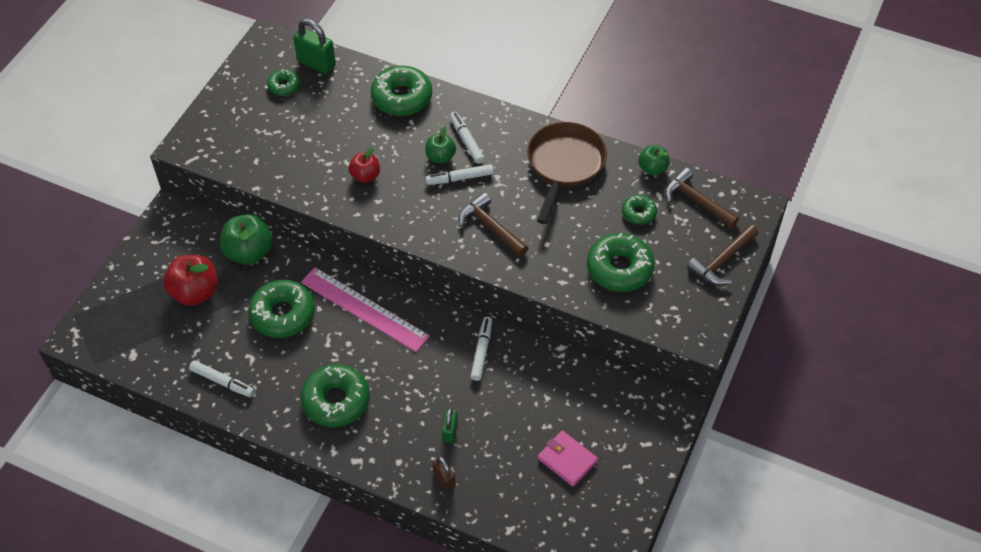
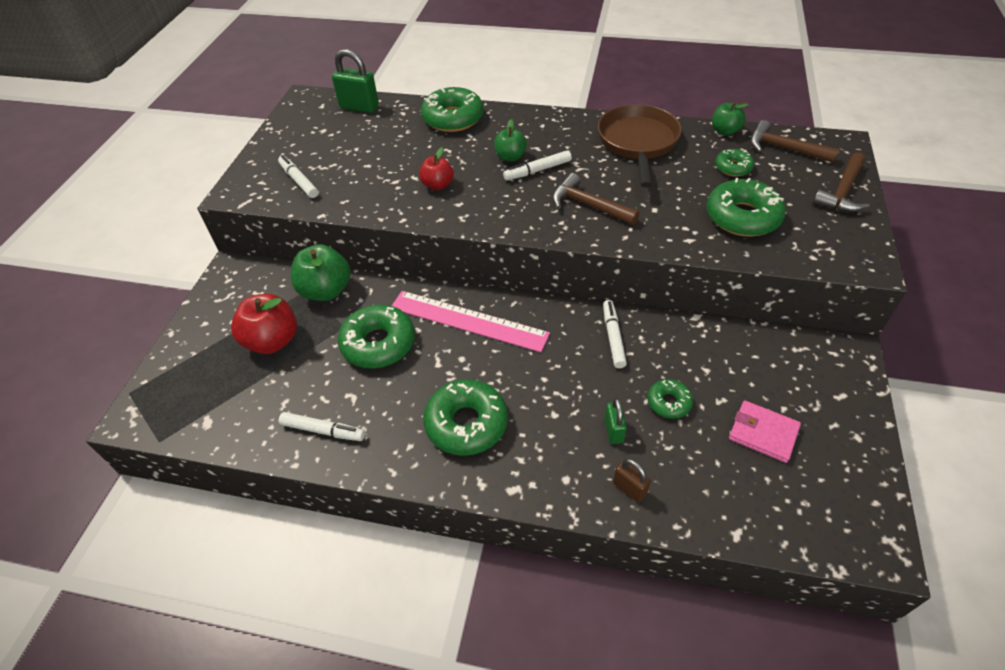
camera: 10 degrees left, 5 degrees down
(284, 86) = (331, 128): green donut -> green donut (669, 402)
(467, 141) = (531, 140): white marker -> white marker (299, 181)

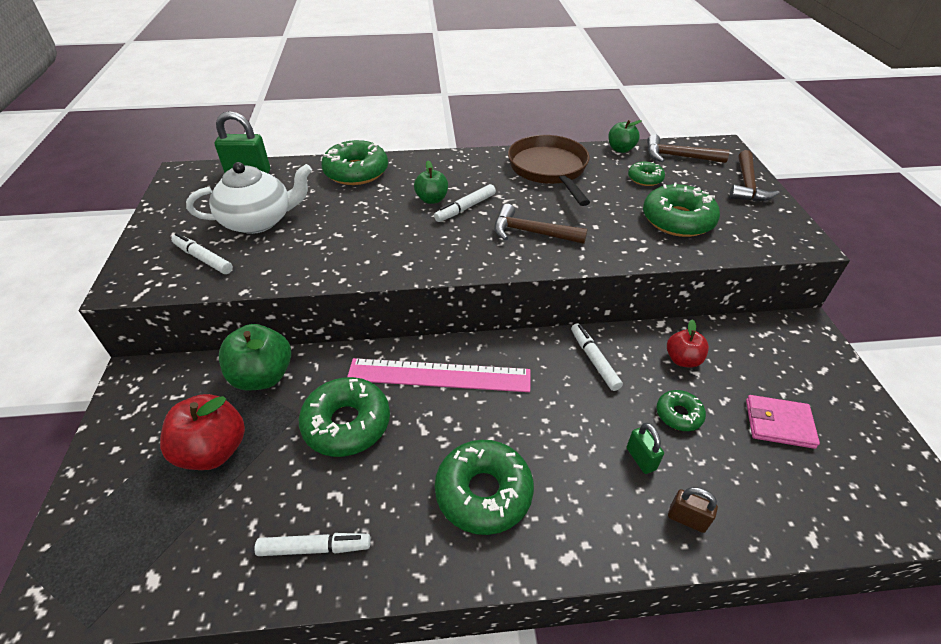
camera: 20 degrees left, 5 degrees down
(353, 154) = (259, 221): none -> white teapot
(438, 185) = (367, 238): red apple -> red apple (682, 359)

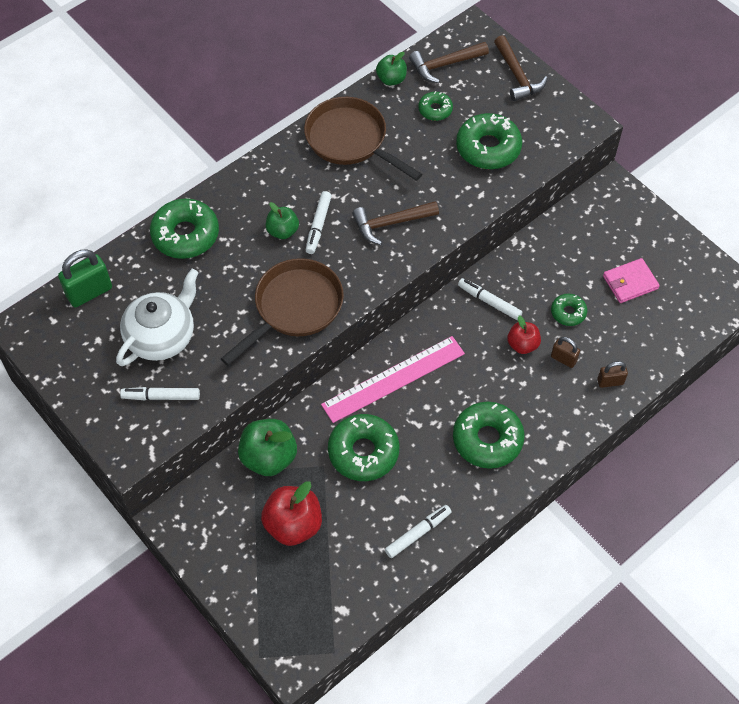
camera: 35 degrees left, 15 degrees up
(382, 251) = (294, 308): none -> brown pan
(641, 459) = (563, 359): green padlock -> brown padlock
(682, 359) = (547, 266): red apple -> red apple (522, 344)

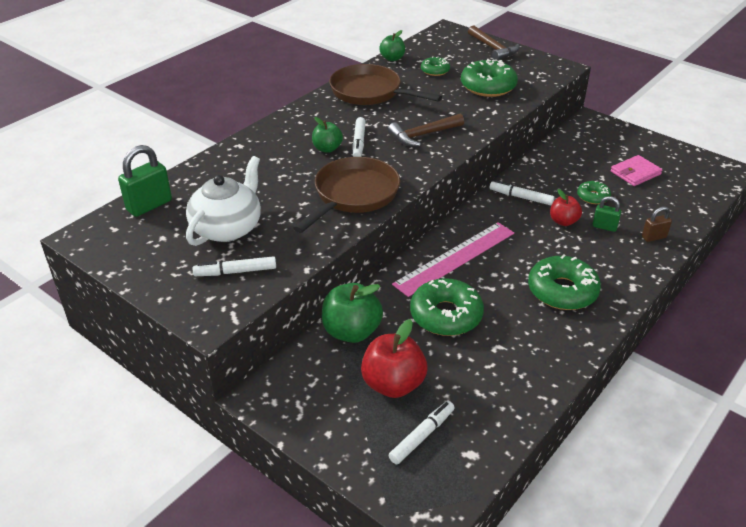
camera: 10 degrees left, 20 degrees down
(185, 235) = (237, 159): green donut -> none
(418, 533) = (526, 374): white marker -> white marker (422, 436)
(445, 65) = (433, 48): brown hammer -> none
(563, 359) = (604, 227): brown padlock -> green padlock

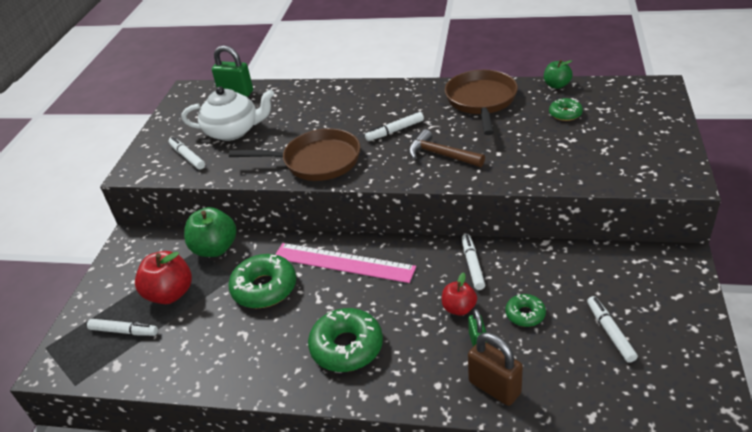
camera: 65 degrees right, 0 degrees up
(327, 149) = (370, 122): green apple -> none
(488, 86) = (575, 152): green donut -> none
(493, 48) = (661, 125): brown hammer -> none
(635, 173) = (610, 332): pink wallet -> white marker
(654, 237) = (494, 387): brown padlock -> brown padlock, size x1.71

